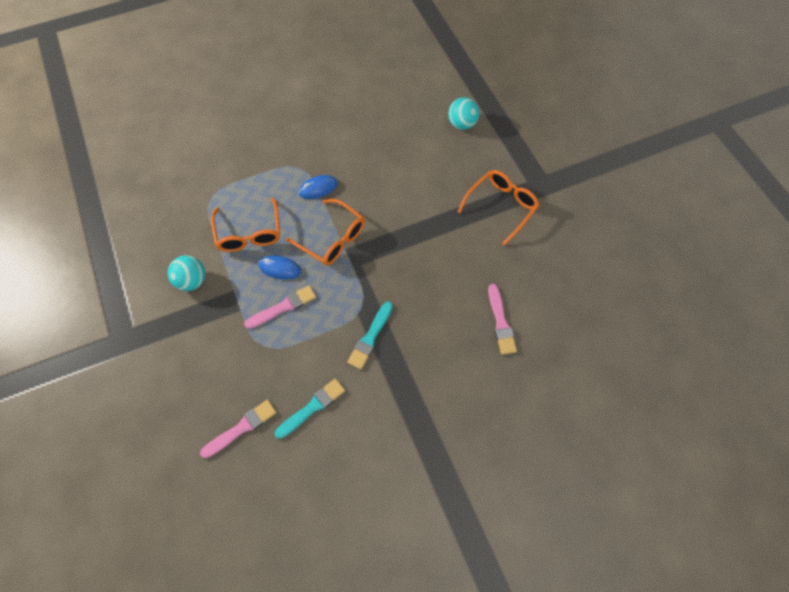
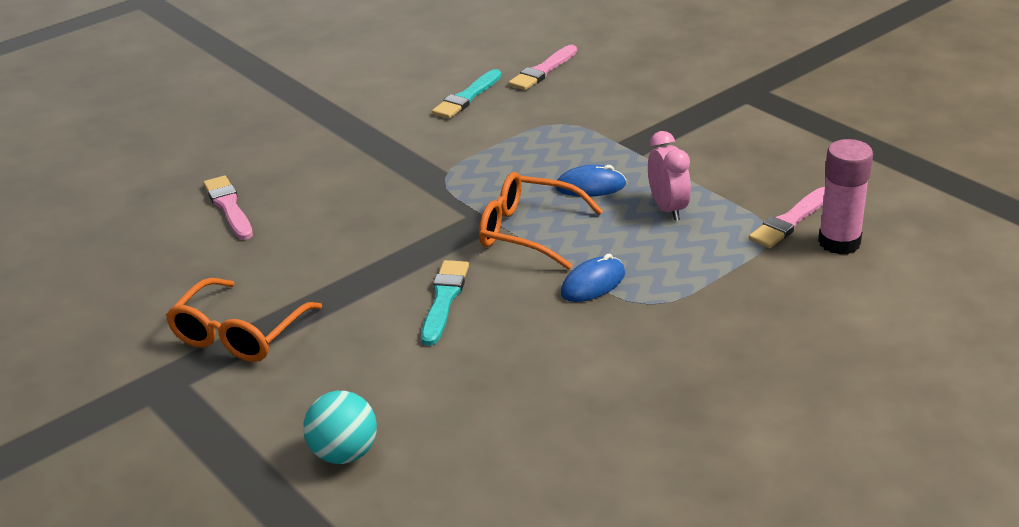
camera: 165 degrees right, 30 degrees down
(183, 179) = (839, 242): none -> pink glue stick
(192, 281) = (709, 150): turquoise ball -> none
(249, 233) = (668, 209): orange glasses -> pink clock
(283, 307) = (558, 156): pink brush -> pink brush (790, 221)
(370, 337) = (418, 157): turquoise brush -> turquoise brush (444, 299)

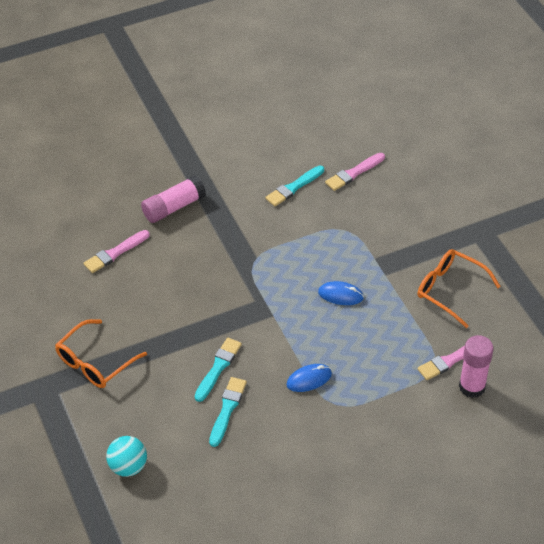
camera: 15 degrees right, 15 degrees up
(229, 207) = (115, 253): pink brush -> pink brush turned 120 degrees counterclockwise
(301, 145) = (174, 207): none -> pink glue stick
(481, 345) = (227, 409): none -> turquoise brush
(528, 231) = (287, 325): orange glasses -> orange glasses (450, 290)
(668, 209) = (380, 328): pink clock -> none

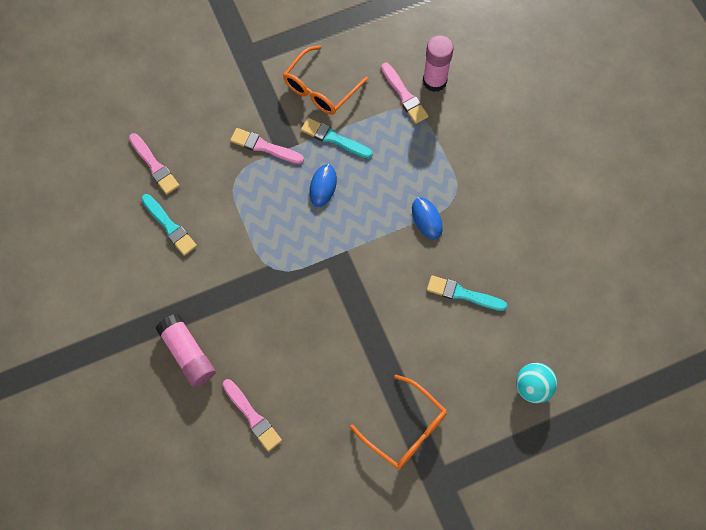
camera: 90 degrees left, 20 degrees up
(218, 368) = (412, 303): turquoise brush -> turquoise brush (334, 138)
(380, 249) = (264, 147): none -> pink brush

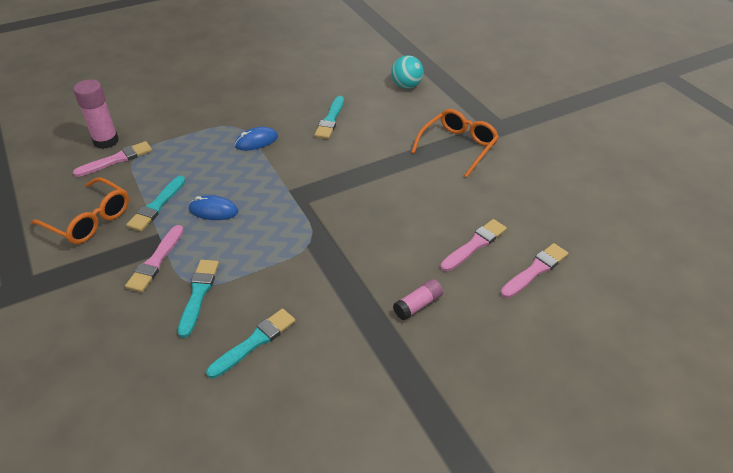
camera: 95 degrees left, 25 degrees down
(154, 166) = (163, 370): pink brush -> pink brush (535, 270)
(188, 354) = (418, 305): pink glue stick -> pink glue stick, size x0.61
(223, 182) = (198, 294): none -> turquoise brush

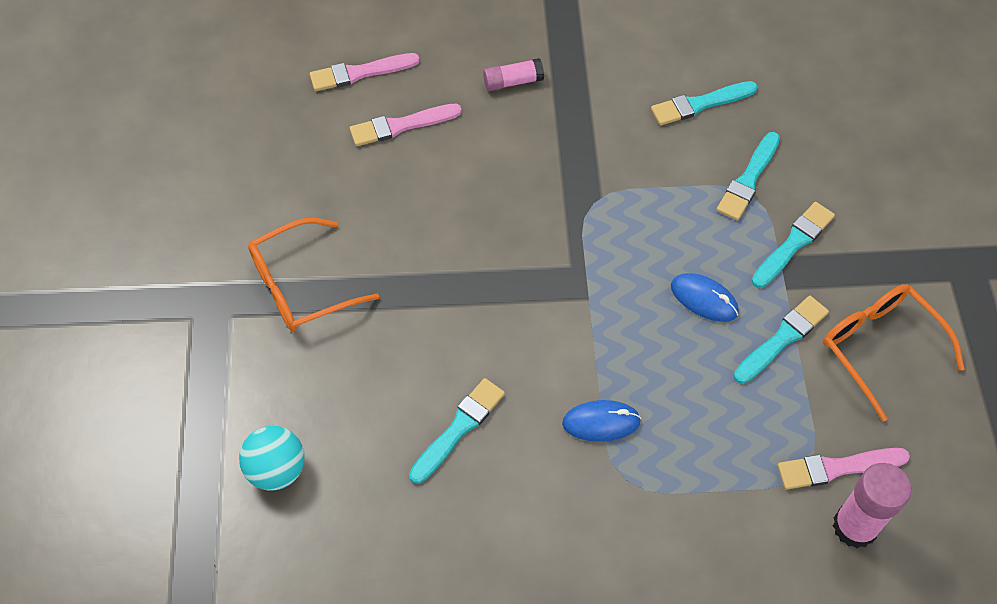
camera: 155 degrees left, 15 degrees up
(156, 261) = (793, 243): pink brush -> turquoise brush

